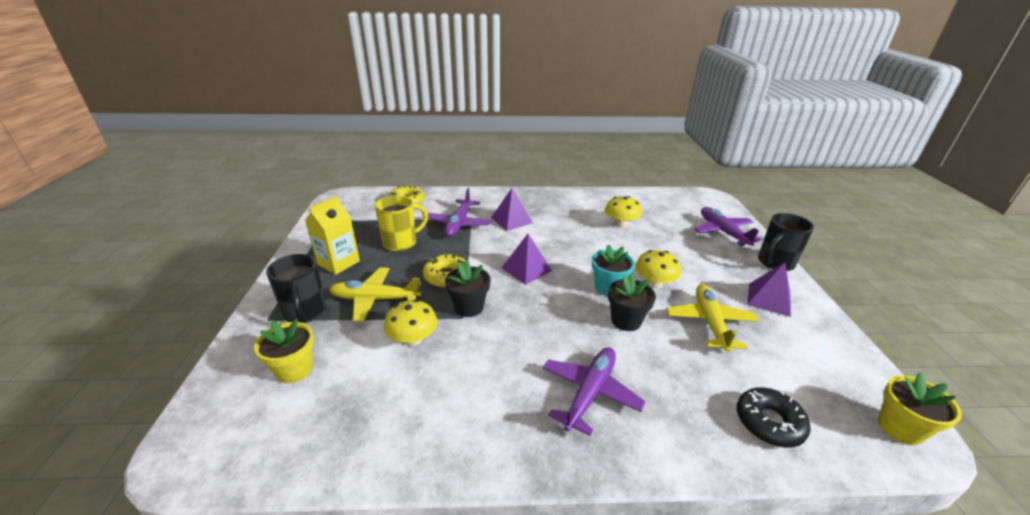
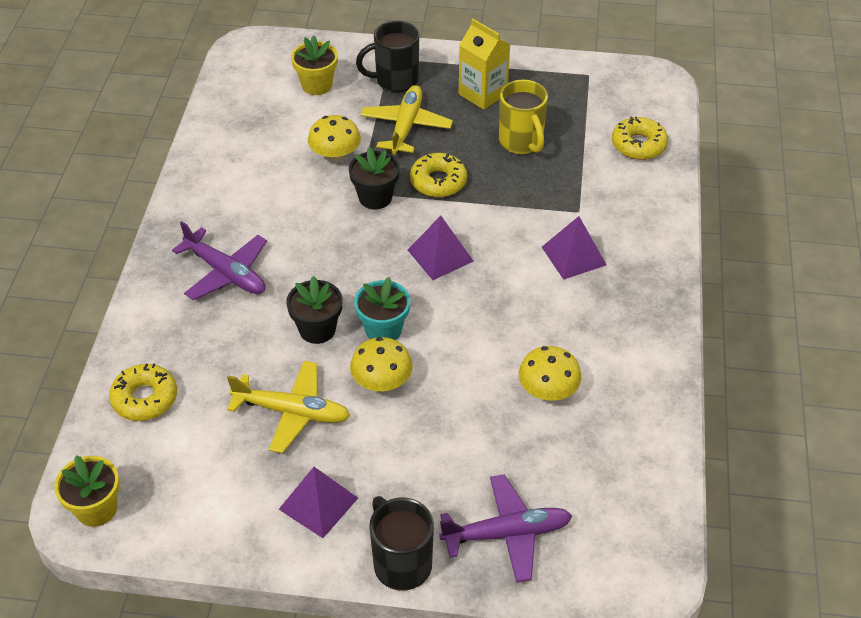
camera: 100 degrees right, 15 degrees up
(459, 224) = (566, 198): purple plane -> none
(769, 422) = (145, 398): black donut -> yellow donut

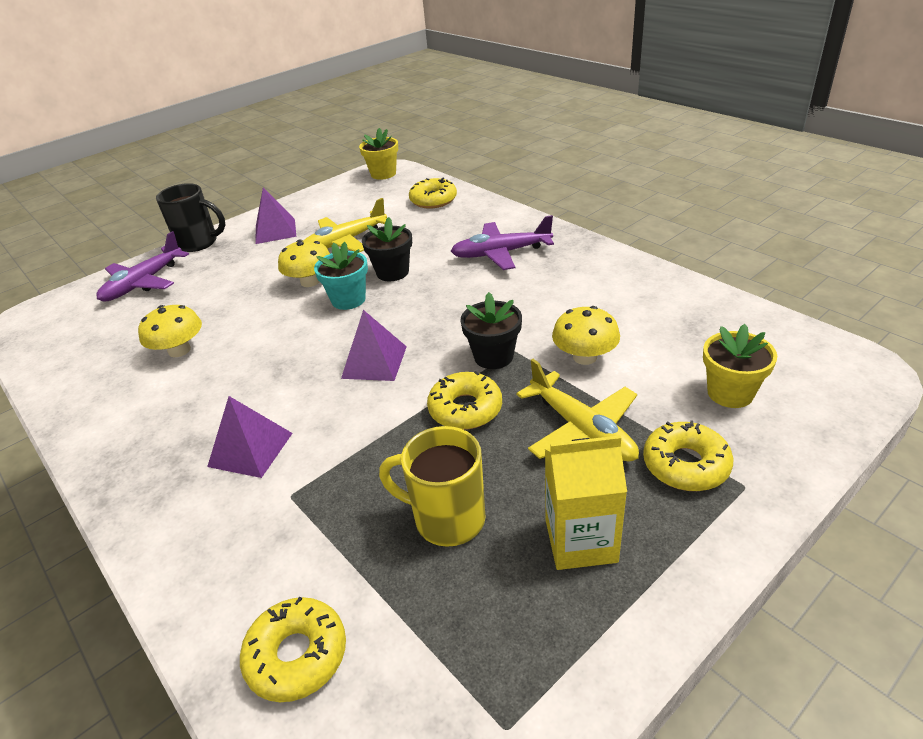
camera: 135 degrees right, 10 degrees down
(395, 81) = (685, 465): black mug -> yellow donut

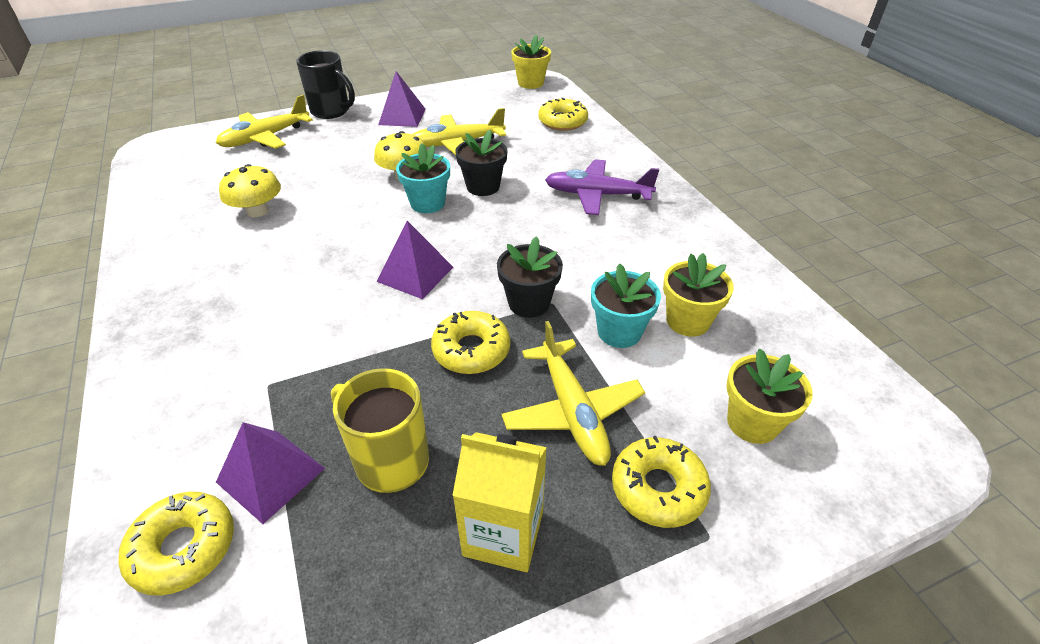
camera: 15 degrees right, 5 degrees up
(144, 283) = (266, 138): purple plane -> yellow plane
(250, 449) = (261, 327): purple pyramid -> purple pyramid (271, 475)
(585, 357) = (619, 332): yellow mushroom -> turquoise flower pot
(636, 332) = (687, 321): none -> yellow flower pot

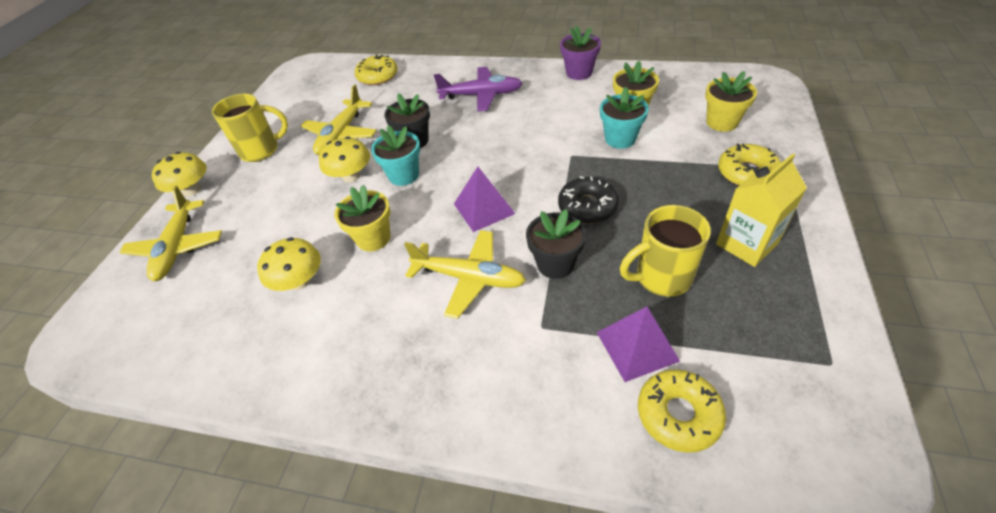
camera: 50 degrees left, 5 degrees up
(331, 111) = (192, 190): black mug -> yellow mushroom
(402, 116) = (261, 150): purple pyramid -> yellow mug
(471, 350) = (587, 206): yellow donut -> black donut
(529, 303) = (563, 165): black flower pot -> black flower pot (555, 264)
(530, 83) = (305, 70): yellow flower pot -> yellow flower pot (373, 238)
(572, 410) = (671, 182): yellow plane -> yellow plane (469, 278)
(597, 195) = (481, 95): purple plane -> purple plane turned 135 degrees counterclockwise
(719, 247) = (579, 73): none -> purple flower pot

